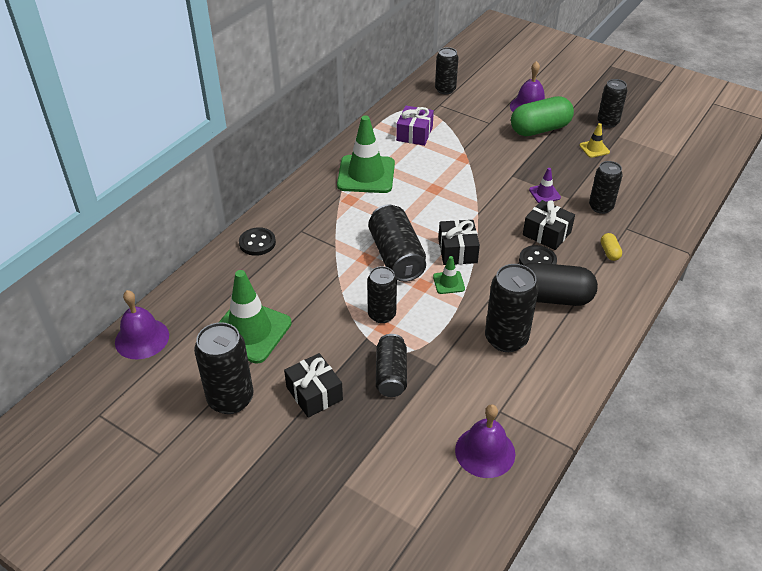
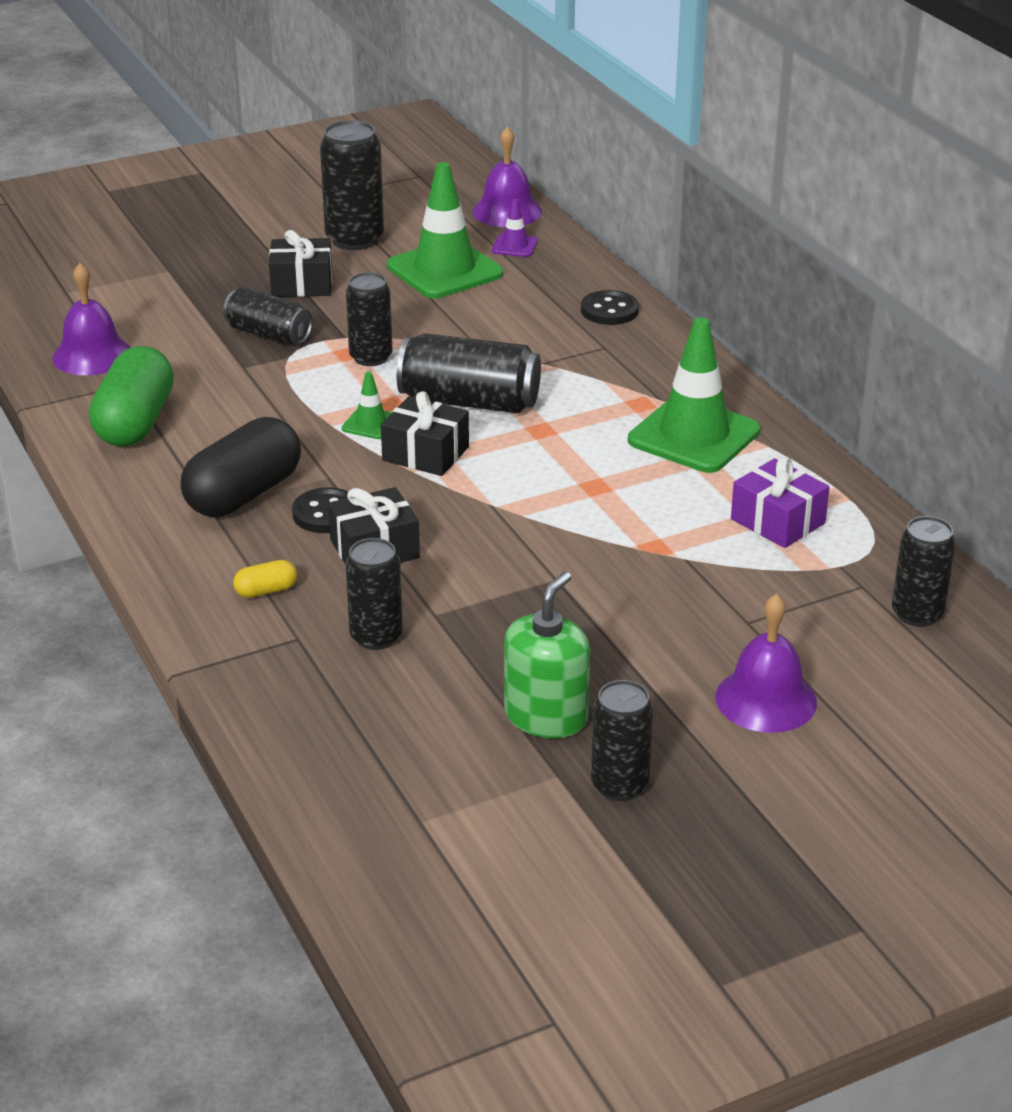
camera: 120 degrees right, 10 degrees down
(506, 339) = (221, 429): black can -> none
(540, 129) = (672, 676): green capsule -> green capsule (135, 422)
(544, 194) = (472, 591): purple traffic cone -> purple traffic cone (514, 246)
(594, 149) = (546, 716): yellow traffic cone -> green soap dispenser
(609, 252) = (266, 591): yellow capsule -> yellow capsule turned 45 degrees counterclockwise

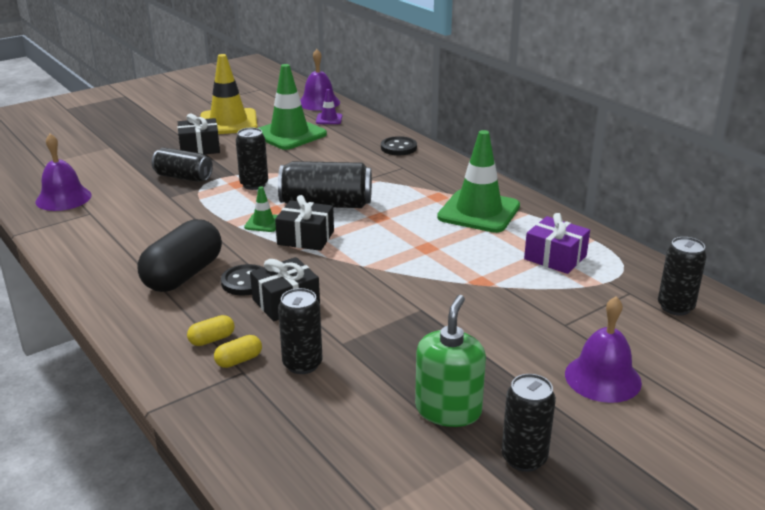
camera: 10 degrees left, 5 degrees down
(135, 422) = (98, 236): green capsule -> none
(295, 622) = (239, 360): none -> yellow capsule
(354, 239) = (228, 122): black can -> yellow traffic cone

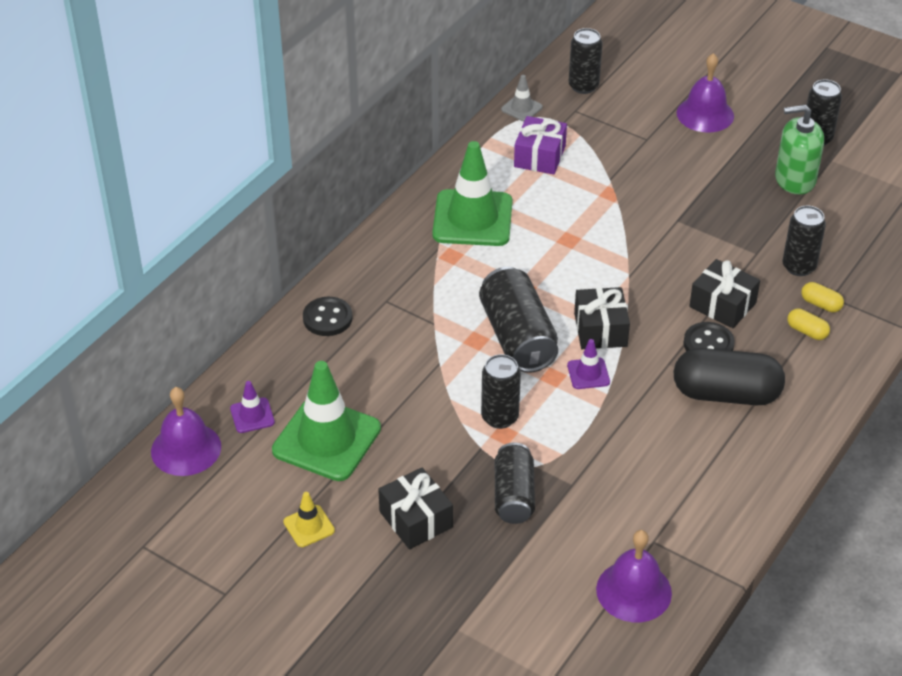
camera: 110 degrees left, 15 degrees up
(228, 122) = (309, 526): yellow traffic cone -> yellow traffic cone, size x0.45
(263, 223) = (588, 374): green traffic cone -> purple traffic cone
(639, 263) = (521, 108): none -> grey traffic cone

